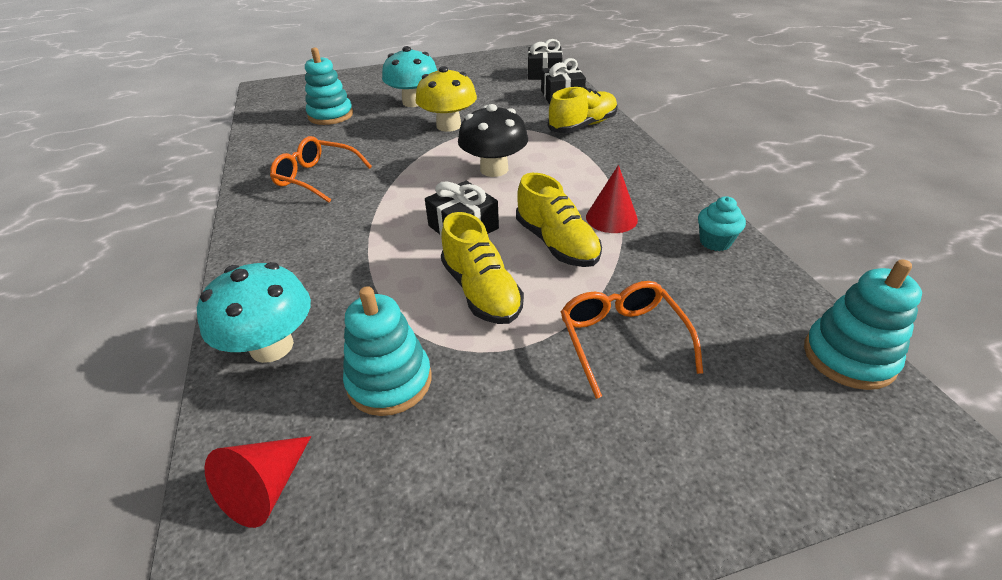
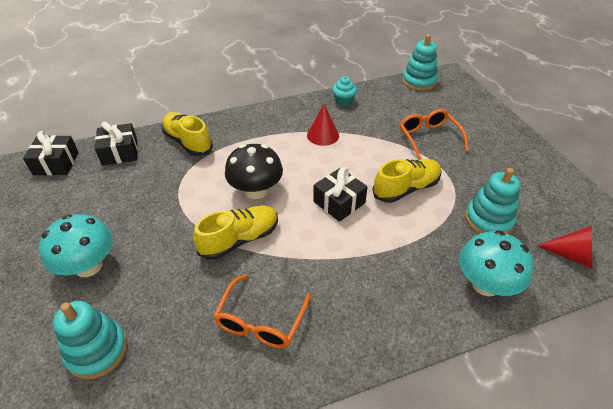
camera: 95 degrees left, 5 degrees up
(448, 126) = (163, 227): yellow mushroom -> none
(556, 243) = (353, 158): yellow shoe -> yellow shoe (239, 239)
(621, 339) = (428, 138): orange glasses -> orange glasses turned 90 degrees clockwise

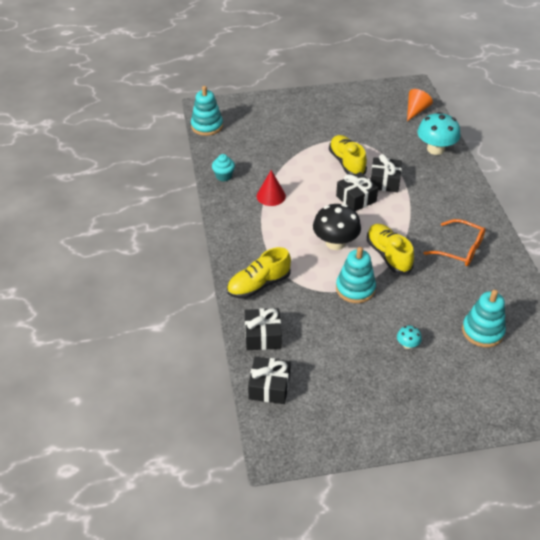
camera: 80 degrees left, 0 degrees up
(88, 266) = (407, 344): turquoise mushroom -> turquoise mushroom, size x0.46
(383, 227) = (384, 181): none -> black gift
(428, 138) = (290, 139): orange glasses -> none
(488, 220) = (383, 133): turquoise stacking toy -> turquoise stacking toy (355, 289)
(571, 255) = (416, 110): red cone -> orange cone

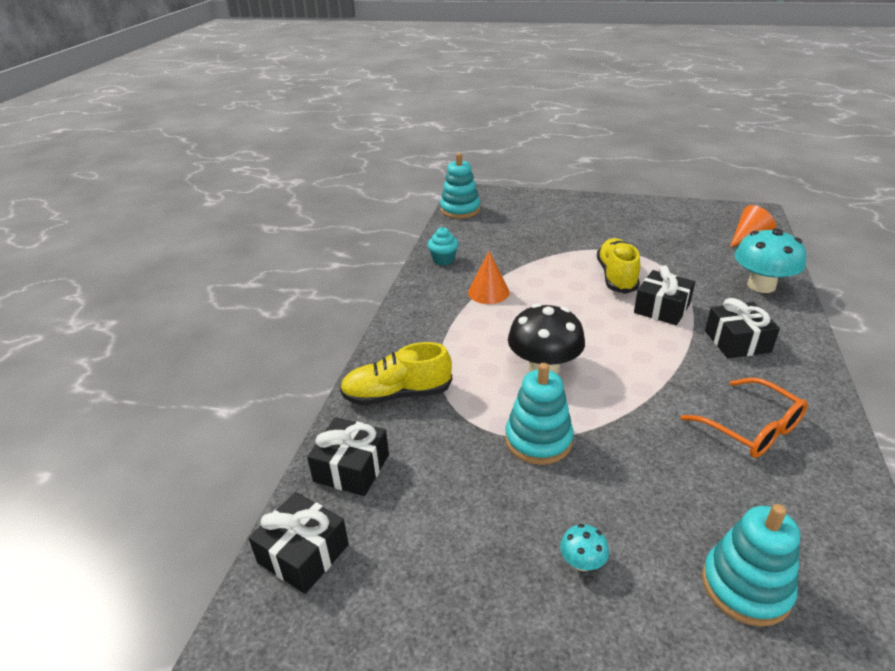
camera: 25 degrees right, 10 degrees down
(271, 196) = (488, 292): red cone -> orange cone
(356, 199) = (607, 320): black gift -> black gift (737, 341)
(388, 255) = (619, 406): yellow shoe -> none

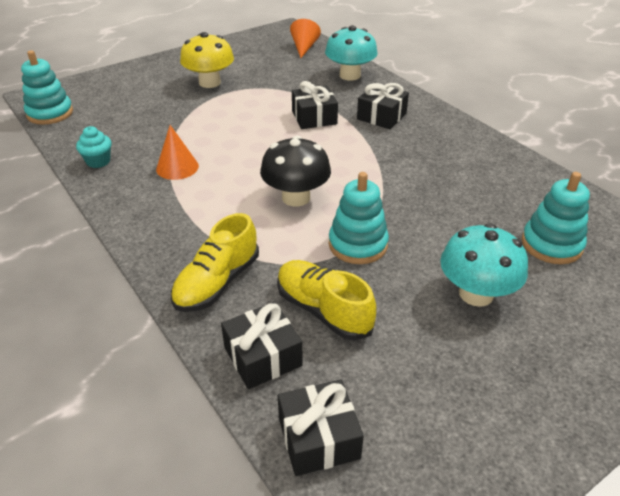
camera: 50 degrees left, 5 degrees up
(582, 562) = (476, 293): turquoise mushroom -> turquoise mushroom, size x2.18
(608, 235) = (209, 82): none -> yellow mushroom
(616, 276) = (256, 110): yellow shoe -> yellow shoe (323, 310)
(752, 428) = (452, 162): orange glasses -> none

